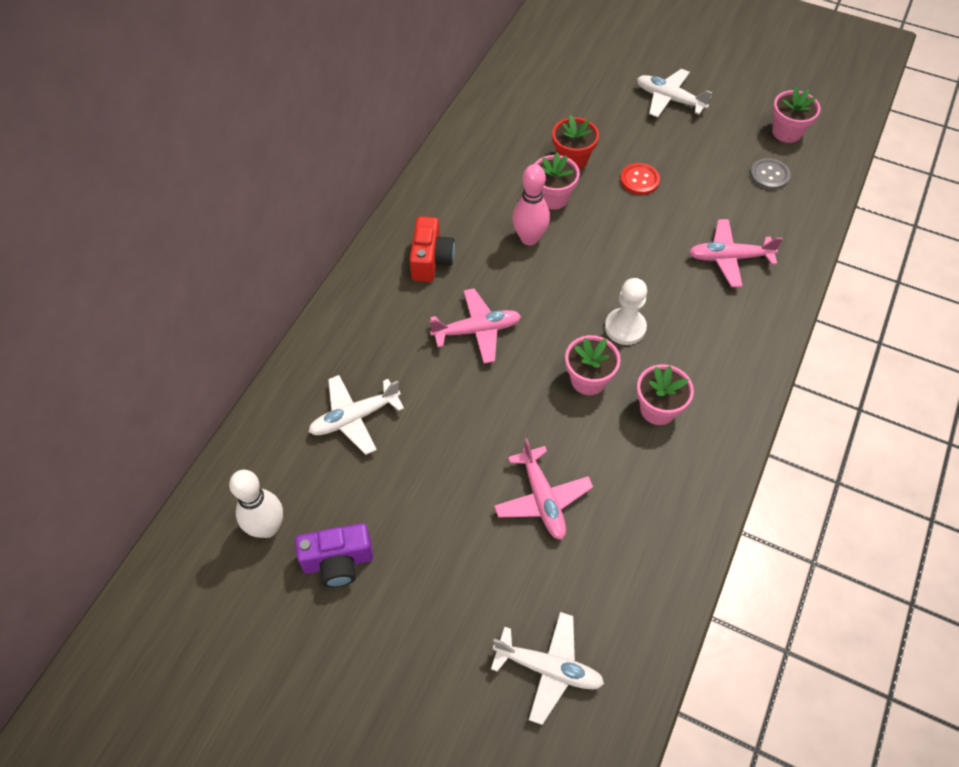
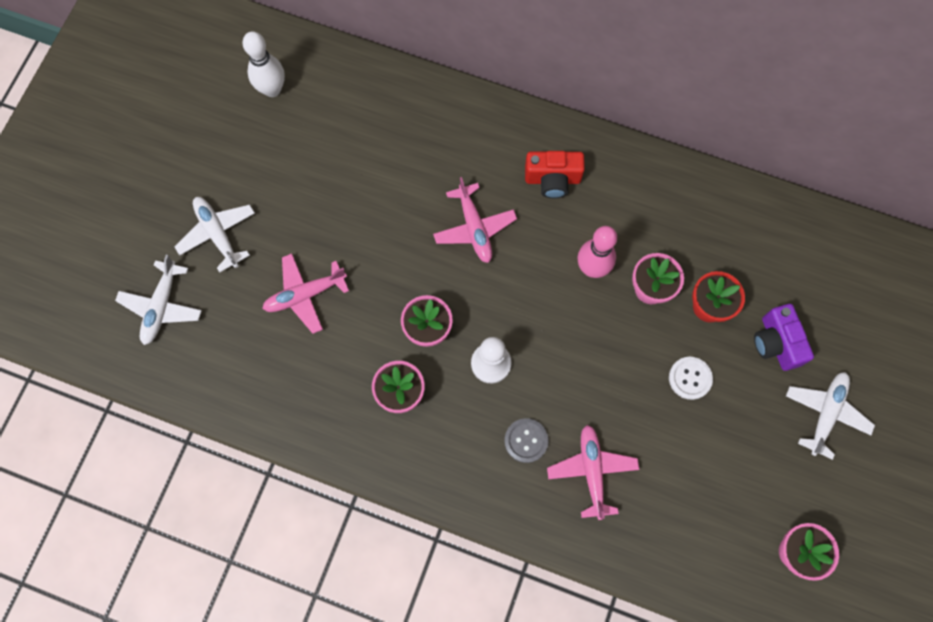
camera: 85 degrees right, 15 degrees up
(338, 562) = (245, 144): purple camera -> purple camera (776, 343)
(354, 418) = (374, 137): white plane -> white plane (217, 234)
(639, 180) = (690, 378): red button -> white button
(769, 175) = (721, 525): grey button -> grey button (526, 440)

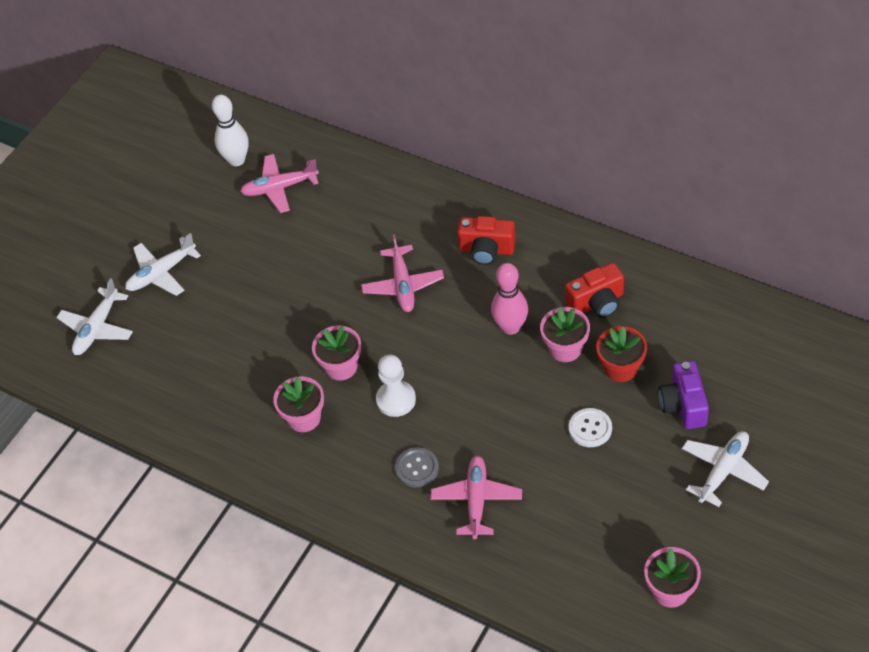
camera: 15 degrees right, 20 degrees down
(217, 234) = (161, 273): white plane -> white plane turned 105 degrees counterclockwise
(305, 295) = (231, 329): pink plane -> pink plane (279, 188)
(673, 233) = (597, 303): none -> red camera

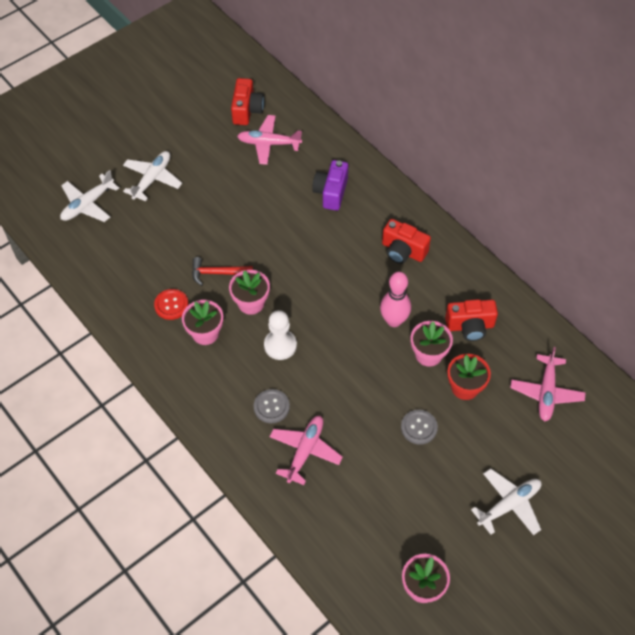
camera: 15 degrees right, 5 degrees up
(161, 273) = (152, 179): white plane -> white plane turned 135 degrees clockwise
(236, 160) = (247, 110): white bowling pin -> red camera
(250, 402) = (171, 305): none -> red button
(287, 348) = (217, 273): none -> red hammer
(403, 285) = (326, 255): pink plane -> pink plane (546, 392)
(590, 428) = (419, 427): white button -> grey button
(683, 405) = (501, 437): purple camera -> purple camera (331, 192)

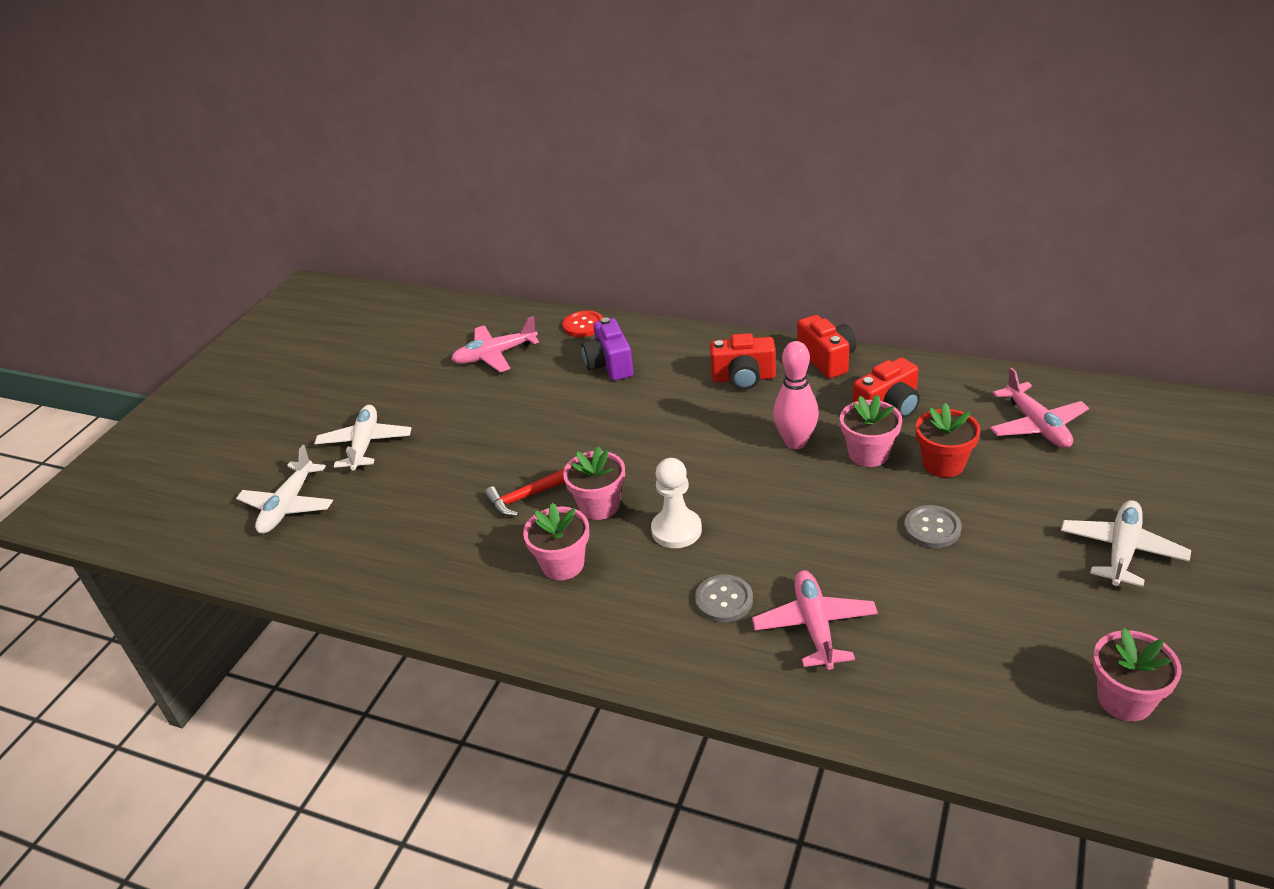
camera: 25 degrees left, 20 degrees down
(171, 305) = (489, 557): red button -> red button (583, 325)
(247, 110) = (443, 339): red camera -> red camera (827, 360)

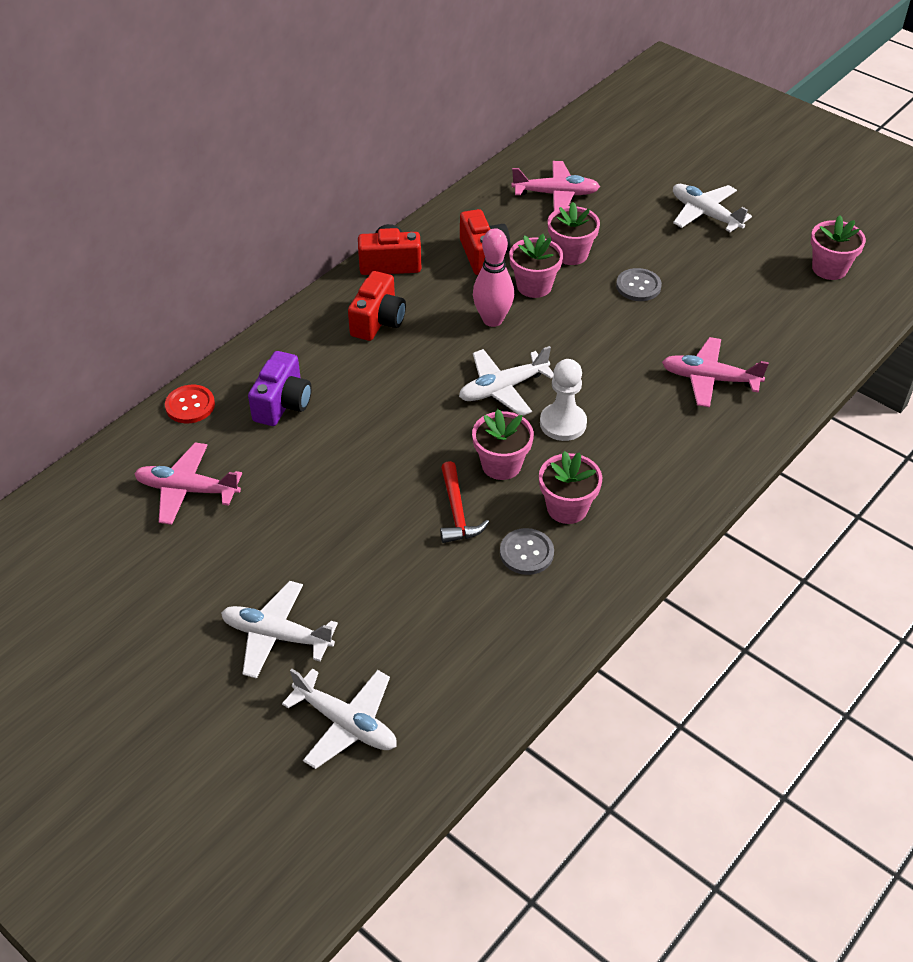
camera: 75 degrees left, 10 degrees up
(495, 355) = (187, 490): pink plane -> pink plane turned 105 degrees clockwise
(609, 365) = (283, 404): purple camera -> purple camera turned 75 degrees counterclockwise
(701, 477) = (502, 389): none -> white plane
(724, 600) = (659, 419): grey button -> grey button (526, 553)
(943, 464) = (571, 254): red flower pot -> pink flower pot

